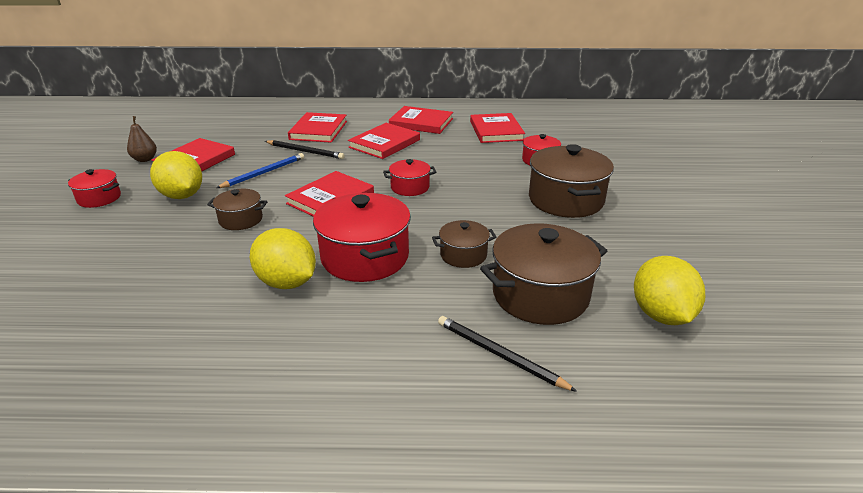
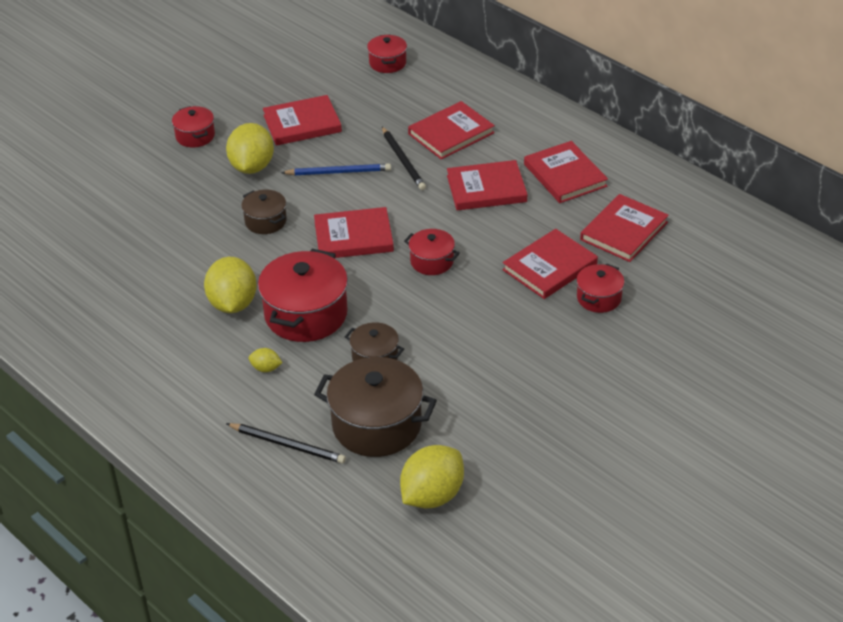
camera: 45 degrees right, 10 degrees up
(145, 159) = (267, 99): brown pear -> none
(222, 117) = (387, 63): none -> red pot
(388, 310) = (266, 368): none -> yellow lemon
(487, 160) = (550, 267): none -> red book
(499, 355) = (288, 445): black pencil -> black pencil turned 120 degrees clockwise
(565, 200) = (541, 358): brown pot -> none

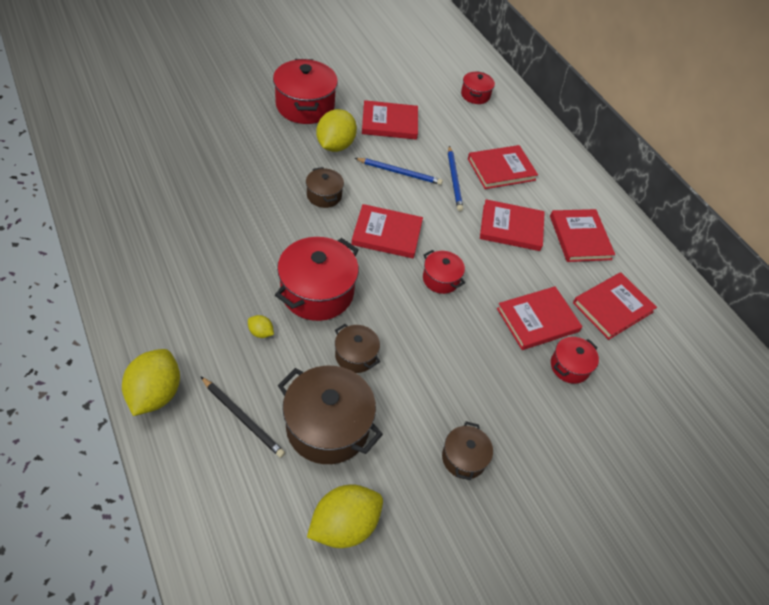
camera: 10 degrees right, 10 degrees up
(195, 136) = (305, 106): red pot -> red pot, size x1.85
(233, 304) = (263, 260): yellow lemon -> yellow lemon (155, 393)
(403, 161) = (454, 180): black pencil -> blue pencil
(524, 408) = (463, 458): none -> brown pot

